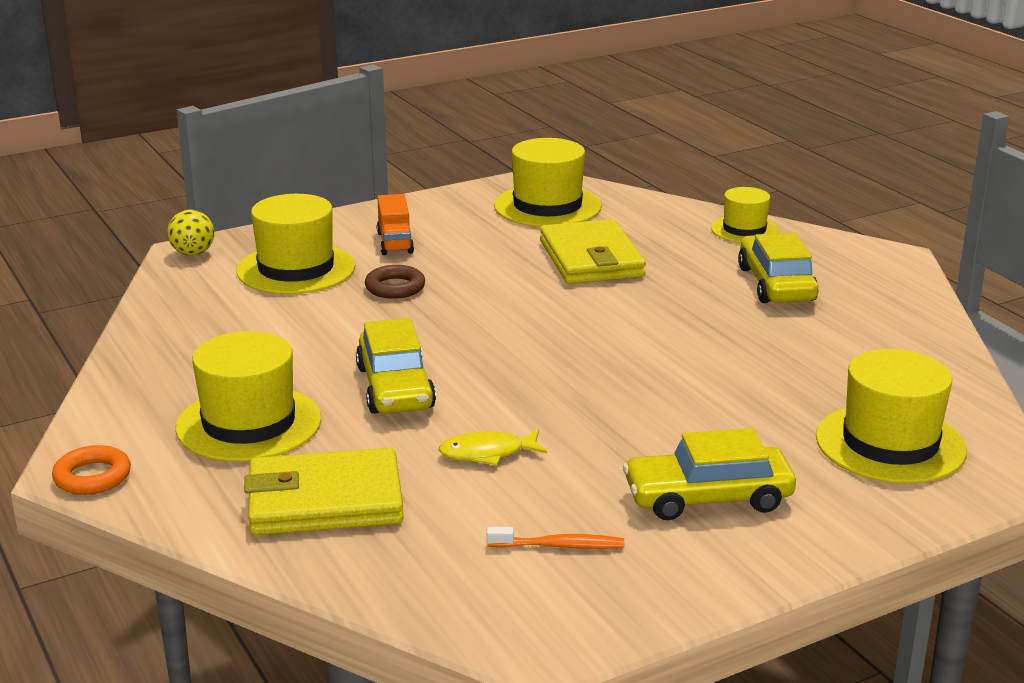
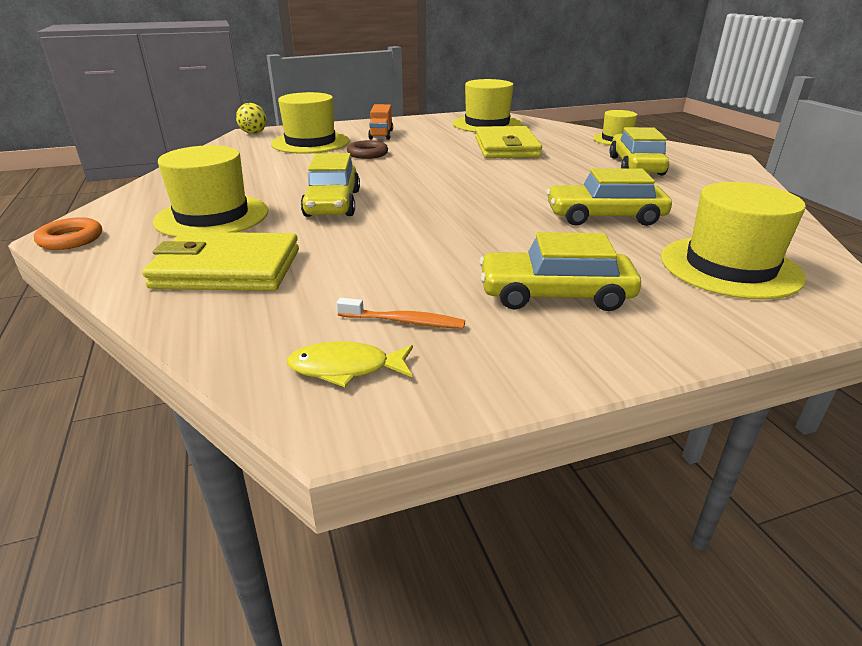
camera: 10 degrees right, 5 degrees up
(487, 453) = (377, 247): yellow fish -> yellow fish (345, 368)
(746, 380) = (604, 216): none -> yellow car

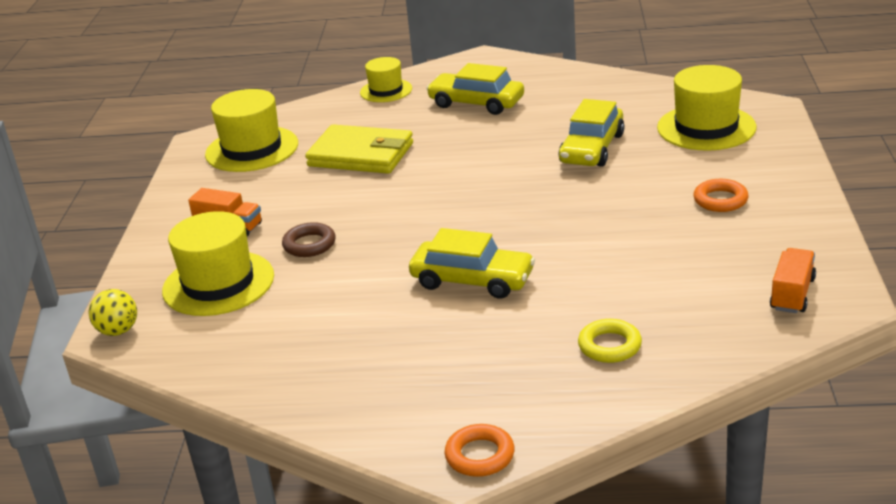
camera: 65 degrees left, 0 degrees up
(212, 216) = (464, 359): yellow hat -> none
(227, 269) = (609, 346): yellow wallet -> yellow ring
(345, 368) = (792, 294): yellow fish -> orange truck
(404, 321) = (738, 265): orange toothbrush -> none
(555, 294) = (720, 200): yellow car -> orange ring

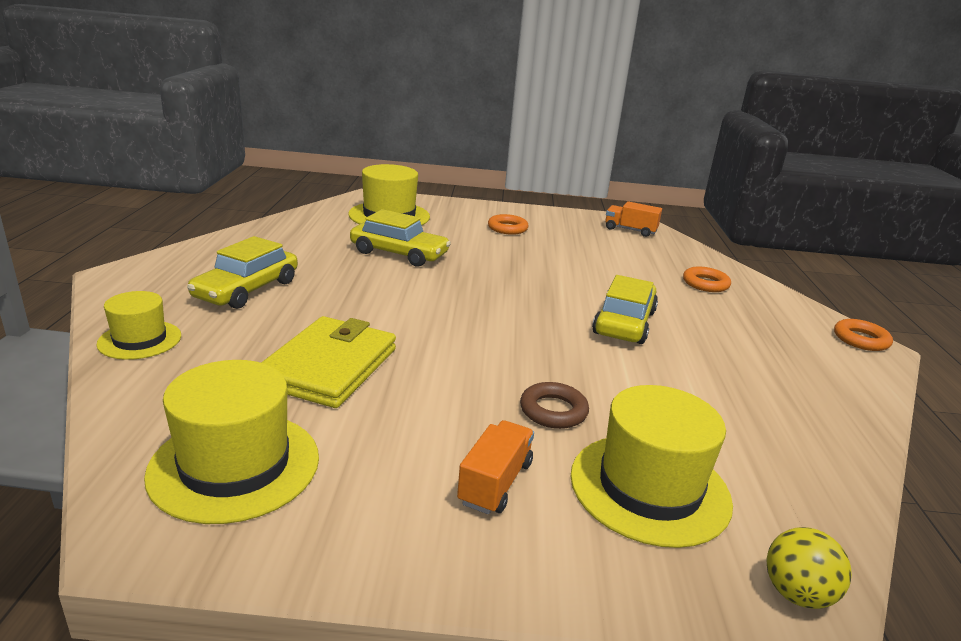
camera: 95 degrees left, 5 degrees down
(609, 346) = (705, 284): yellow ring -> orange ring

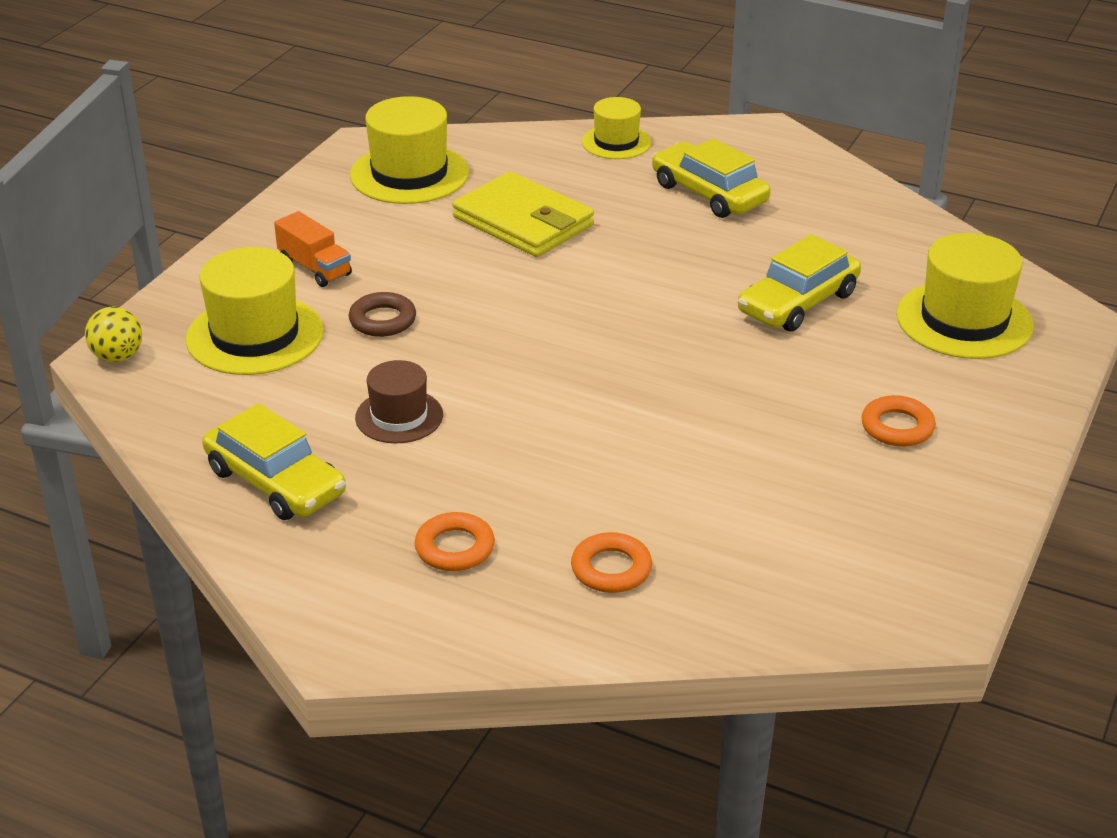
camera: 115 degrees right, 10 degrees up
(624, 323) = (524, 429): yellow car -> yellow car (275, 482)
(630, 230) = (879, 583): orange truck -> none
(668, 373) = (399, 416): none -> brown hat
(860, 339) = (370, 645): orange ring -> orange ring (455, 548)

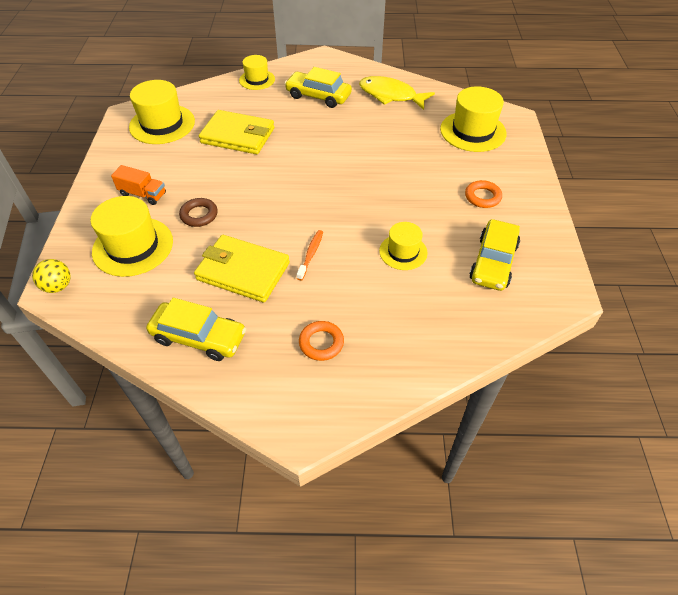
camera: 25 degrees left, 15 degrees up
(399, 416) = (243, 271): brown hat -> yellow wallet
(524, 425) = (311, 254): none -> orange toothbrush
(611, 569) = (407, 325): orange ring -> none
(684, 466) = (403, 252): none -> yellow hat
(797, 302) = (396, 143): yellow car -> yellow car (493, 262)
(847, 224) = (390, 95): none -> yellow fish

